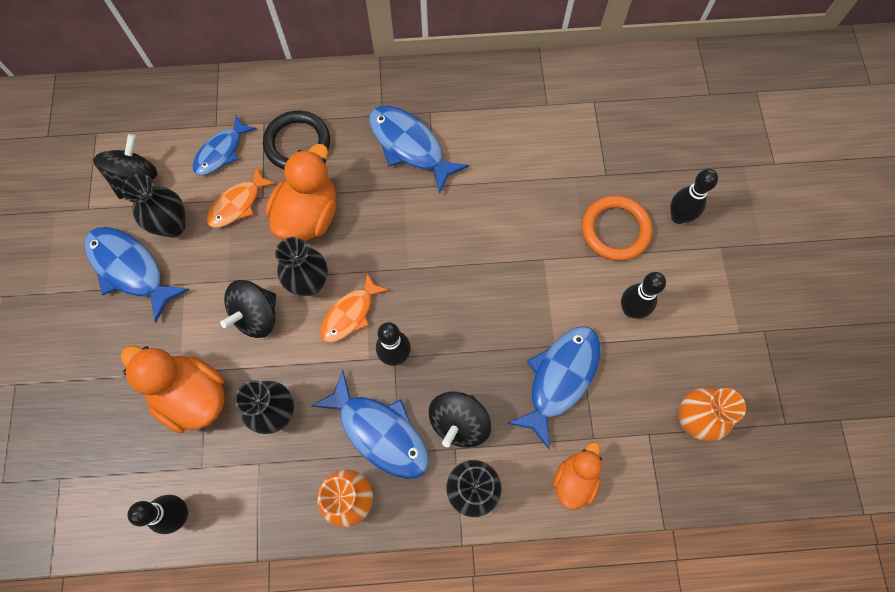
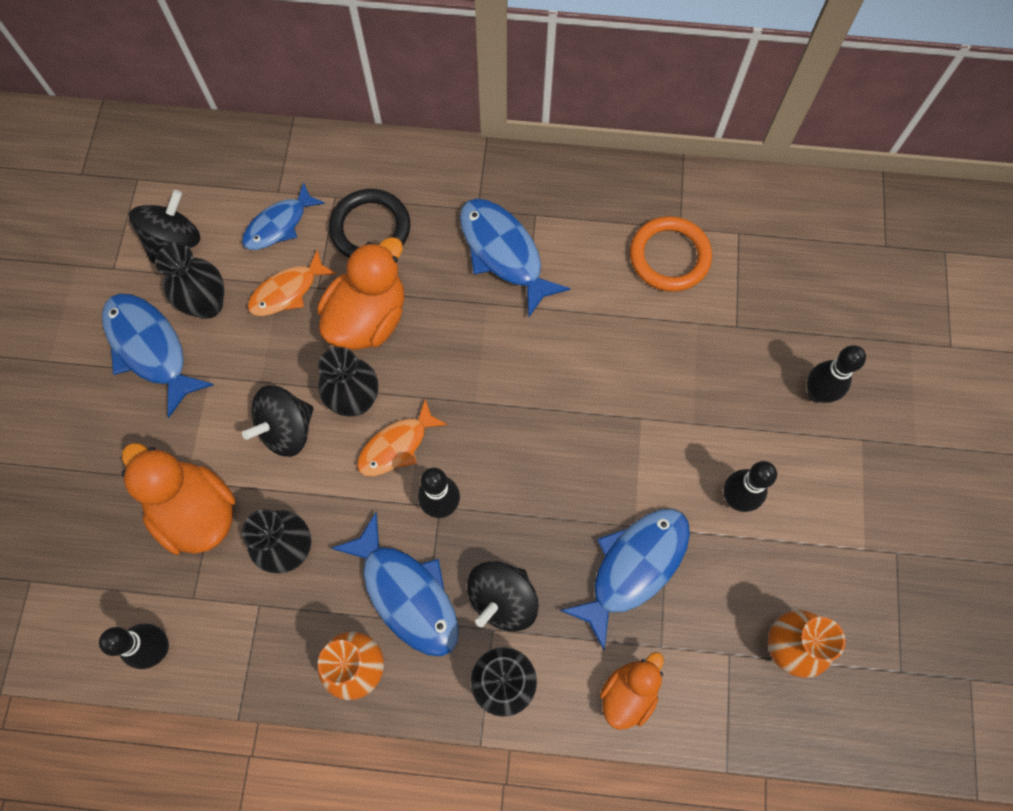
camera: 10 degrees right, 0 degrees up
(615, 230) = (735, 397): orange ring -> orange ring (669, 256)

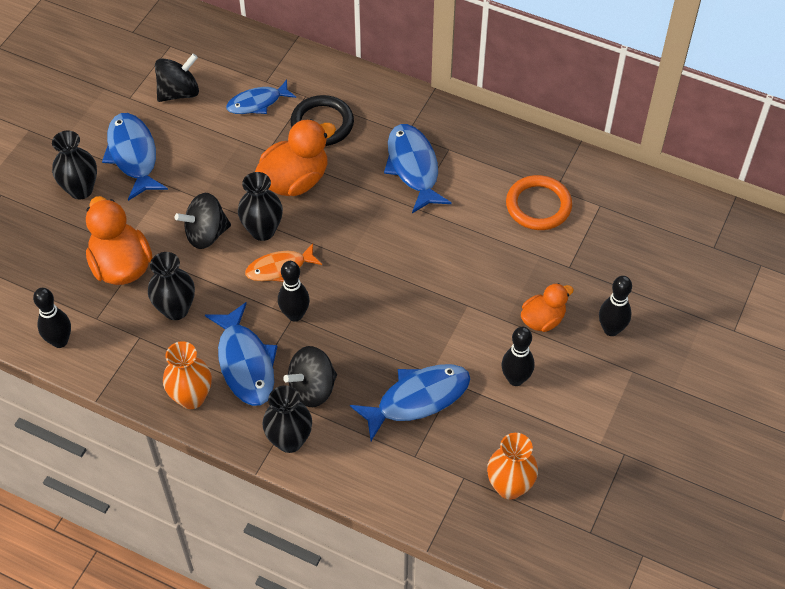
camera: 20 degrees right, 15 degrees down
(207, 304) = (185, 139): black vase -> black vase (81, 190)
(287, 291) = (245, 147): orange fish -> none
(628, 693) = (377, 477): orange duck -> orange duck (543, 320)

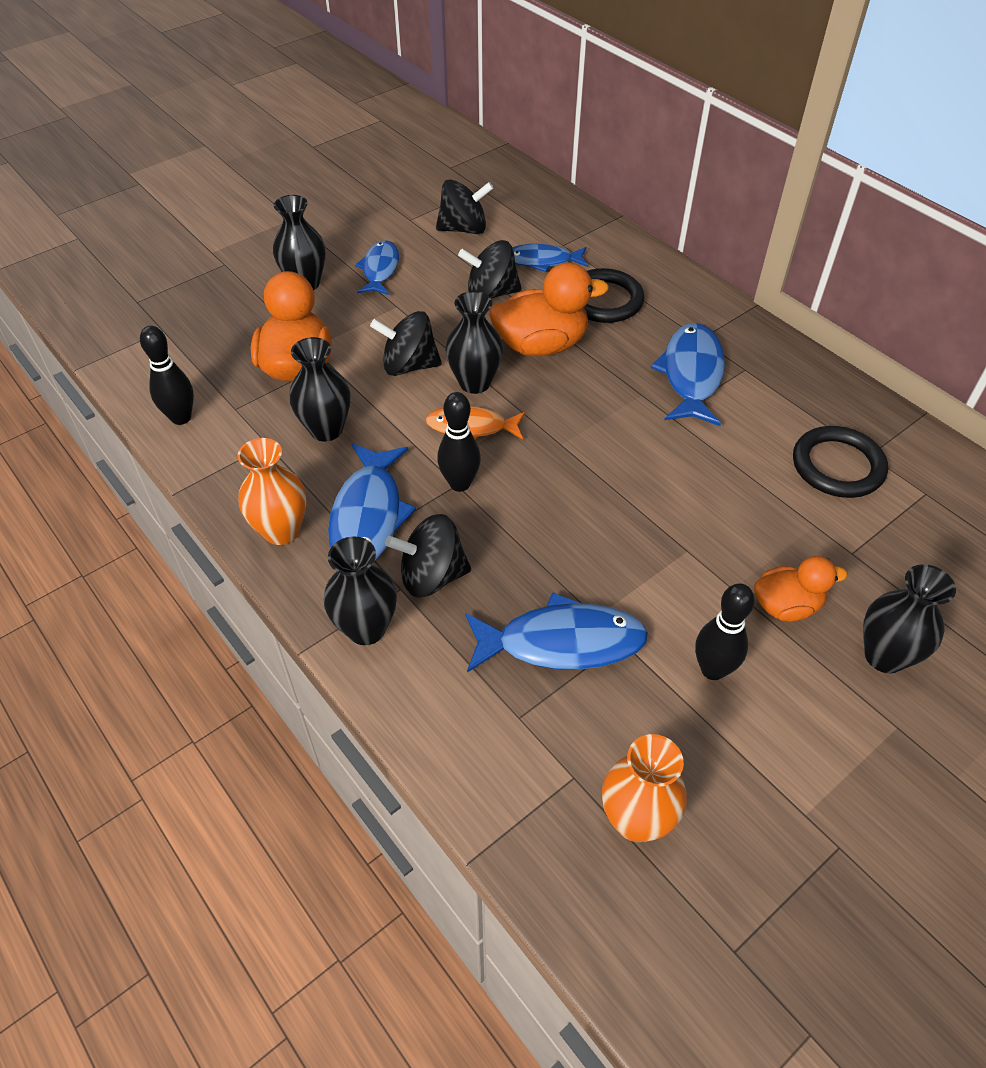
camera: 25 degrees right, 5 degrees down
(133, 155) = (380, 269): blue fish -> blue fish, size x0.66
(233, 147) = (491, 293): none -> black spinning top
(538, 205) = (837, 466): orange ring -> black ring
(611, 329) = (884, 656): black bowling pin -> black vase

